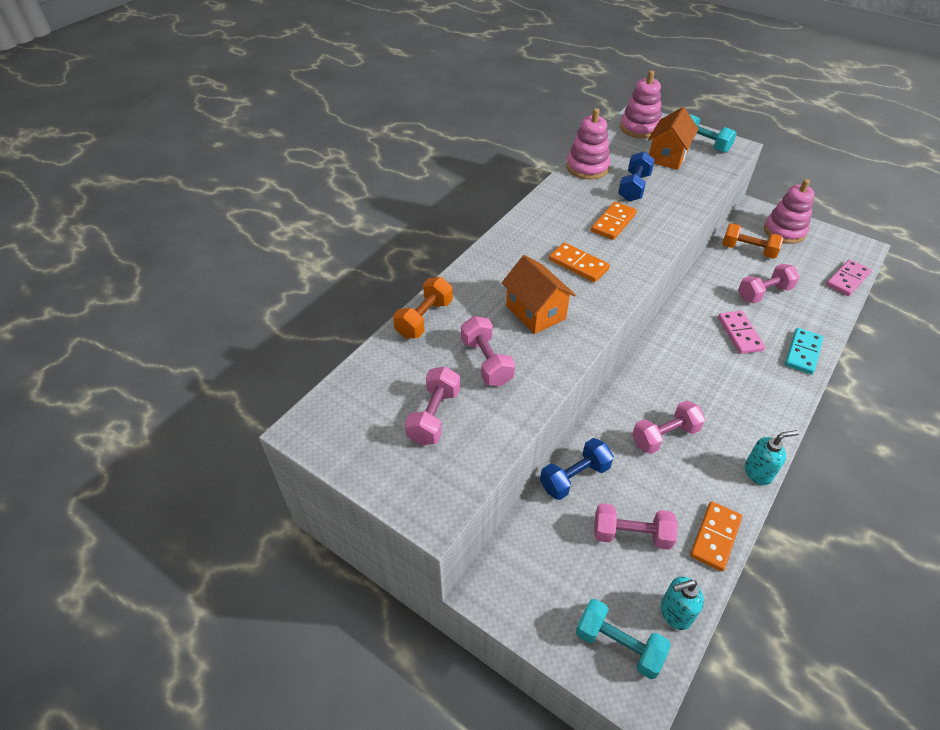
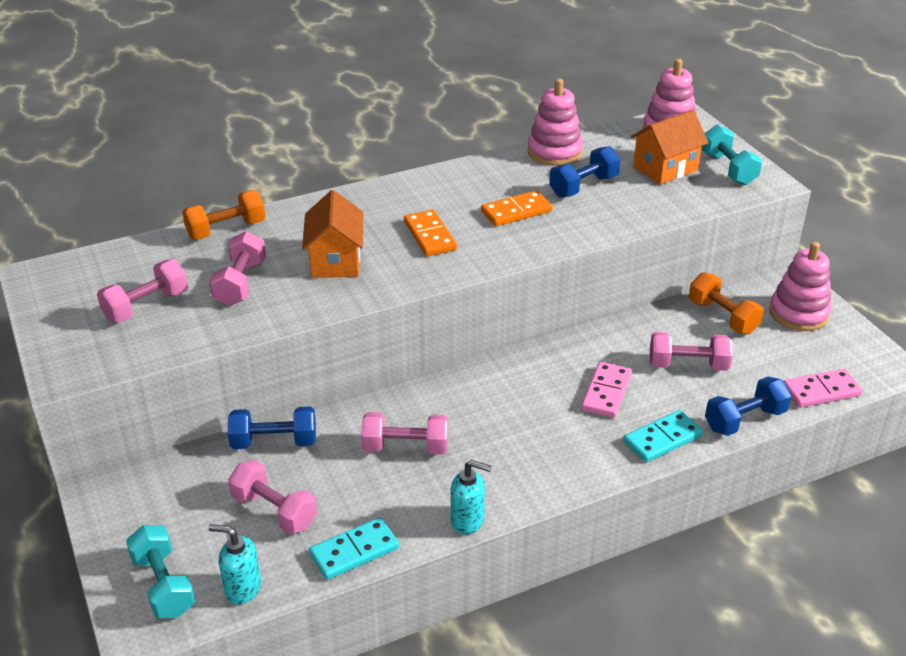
camera: 30 degrees right, 10 degrees down
(715, 537) = (354, 551): orange domino -> turquoise domino
(830, 318) = (744, 420): none -> blue dumbbell

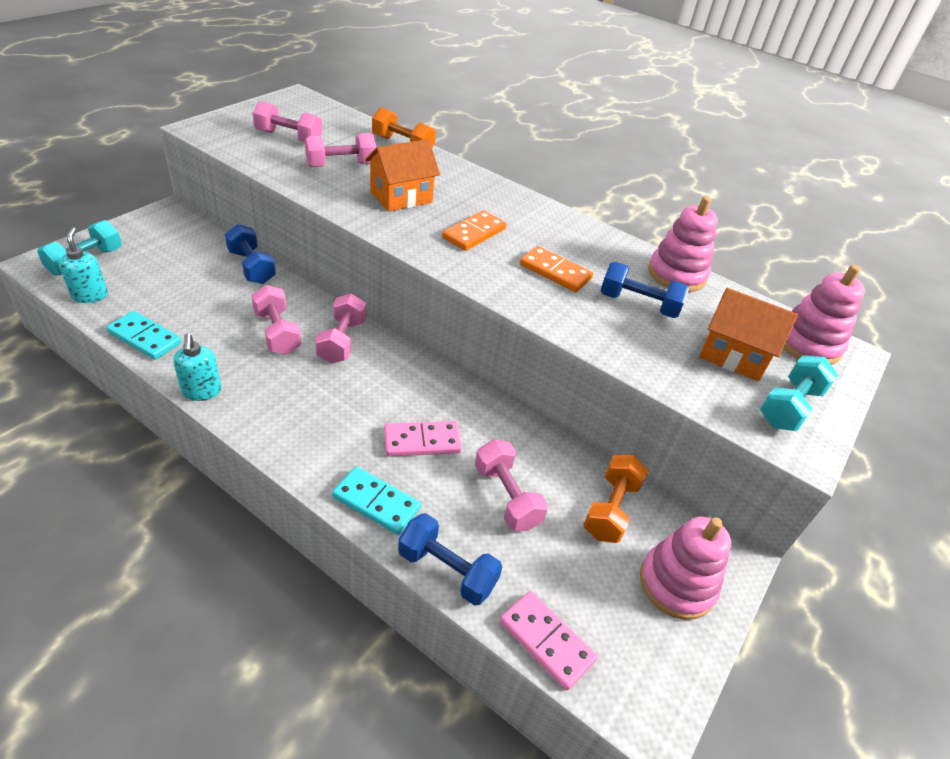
camera: 55 degrees right, 5 degrees up
(274, 510) = (177, 287): pink dumbbell -> pink dumbbell (342, 341)

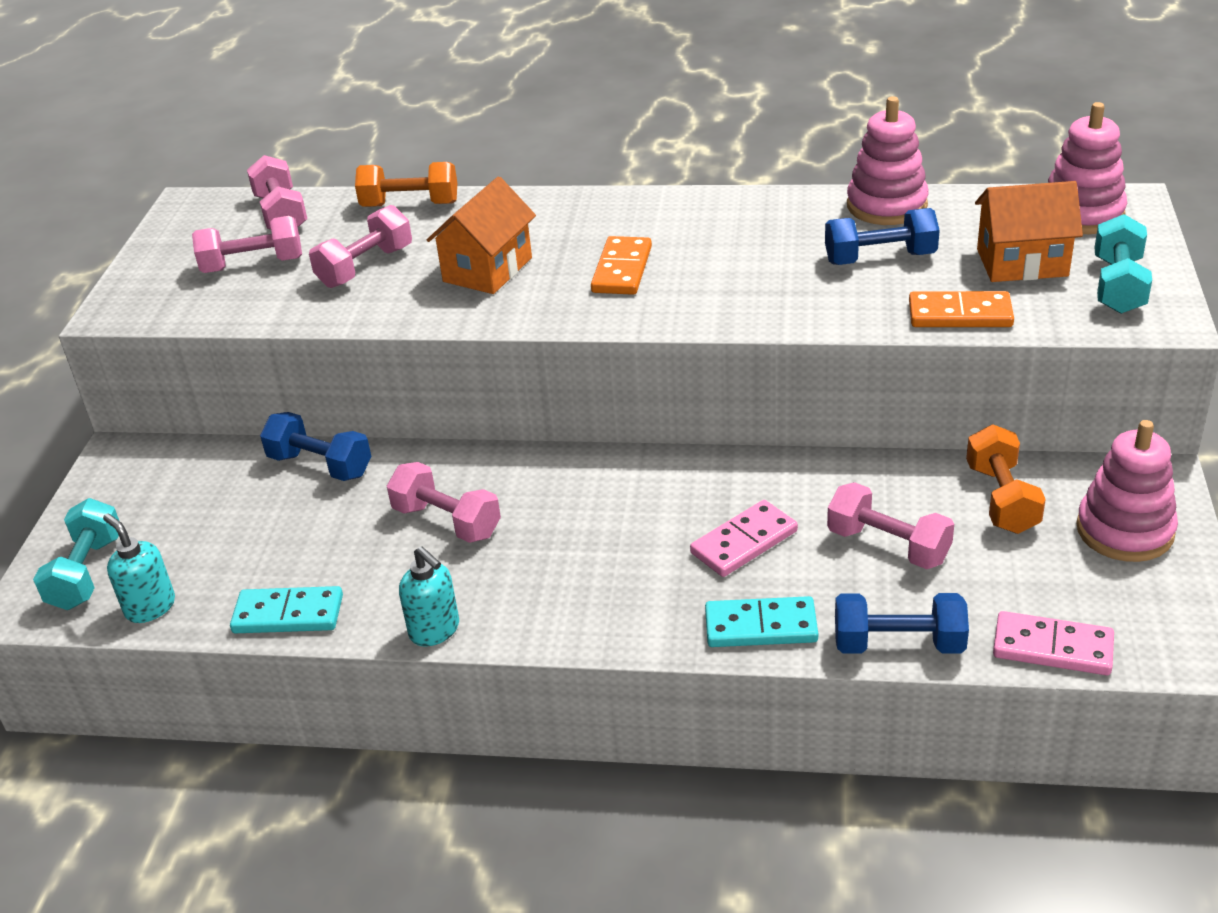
camera: 20 degrees left, 5 degrees down
(342, 341) = (535, 489): pink dumbbell -> pink dumbbell (281, 214)
(555, 272) = (758, 268): orange domino -> orange domino (960, 314)

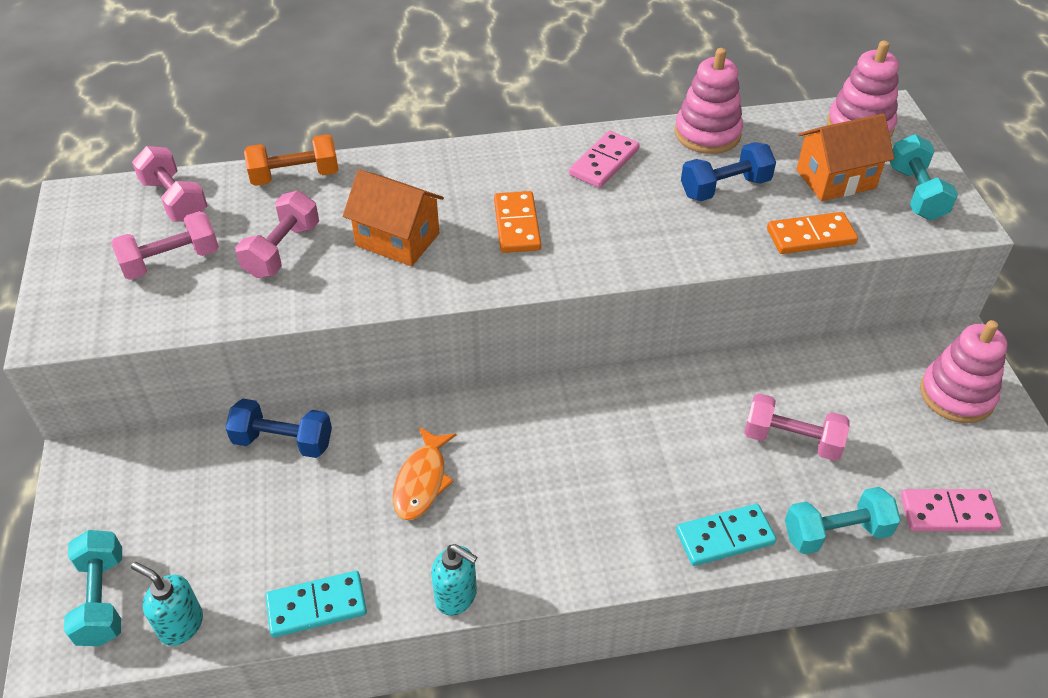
camera: 20 degrees left, 10 degrees up
(447, 521) = (422, 481): pink dumbbell -> orange fish
(487, 270) = (397, 239): orange house -> orange house turned 75 degrees counterclockwise
(744, 542) = (679, 457): pink domino -> pink domino (604, 162)
(898, 644) = (836, 533): blue dumbbell -> turquoise dumbbell
(1001, 499) = (858, 381): orange dumbbell -> none

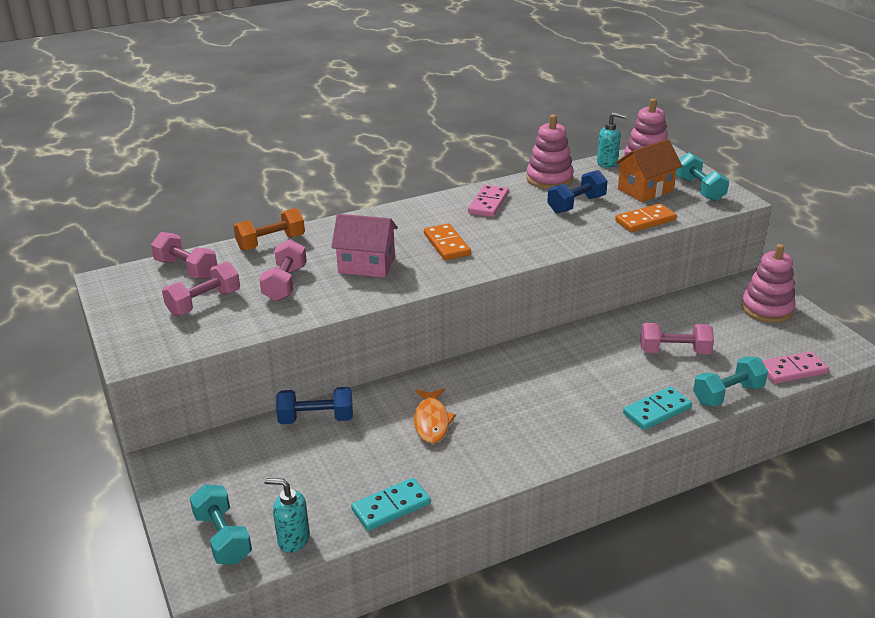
camera: 15 degrees left, 15 degrees down
(397, 239) = (366, 265): orange house -> pink house
(456, 596) = (490, 480): turquoise soap dispenser -> turquoise soap dispenser (607, 163)

